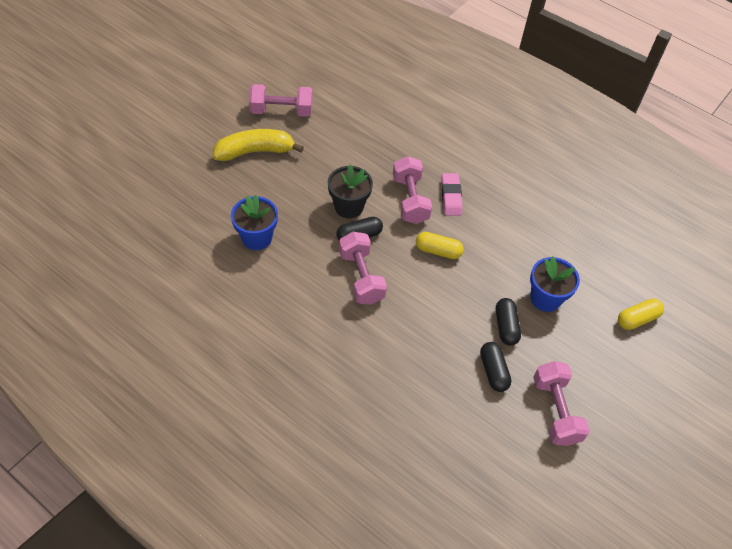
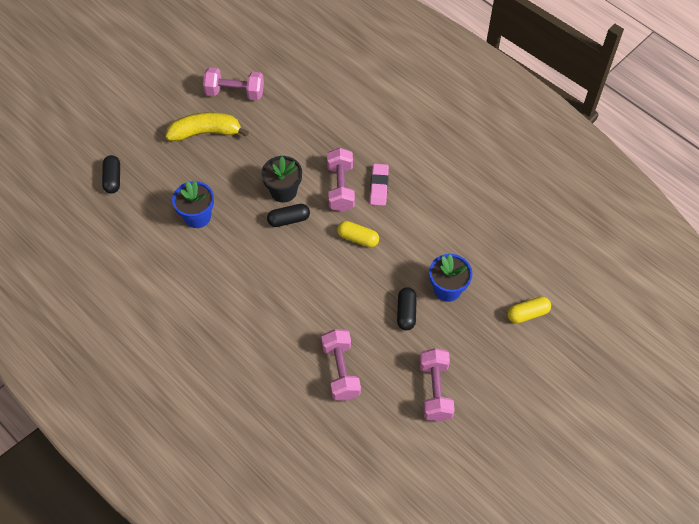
camera: 10 degrees right, 5 degrees up
(361, 277) = (285, 259): pink dumbbell -> pink dumbbell (341, 371)
(493, 371) = (387, 352): black capsule -> black capsule (113, 179)

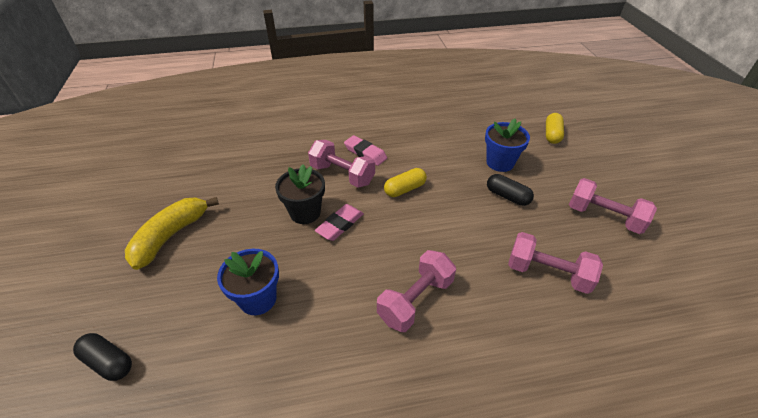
camera: 55 degrees left, 15 degrees down
(235, 92) = (160, 192): pink dumbbell -> pink dumbbell (415, 300)
(289, 220) = (340, 225): black capsule -> pink eraser

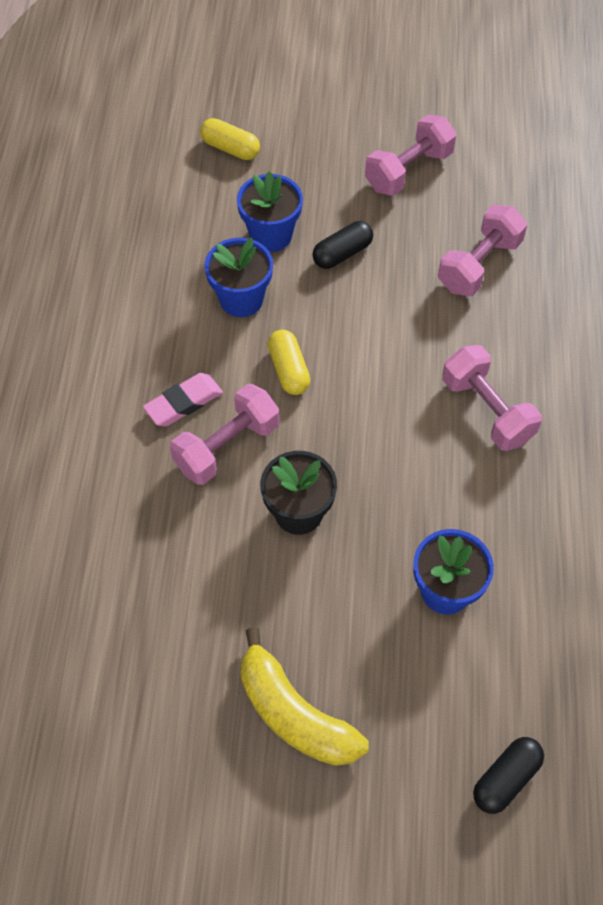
camera: 75 degrees left, 15 degrees up
(340, 225) = (338, 469): pink eraser -> none
(445, 160) = (241, 299): none -> blue flower pot

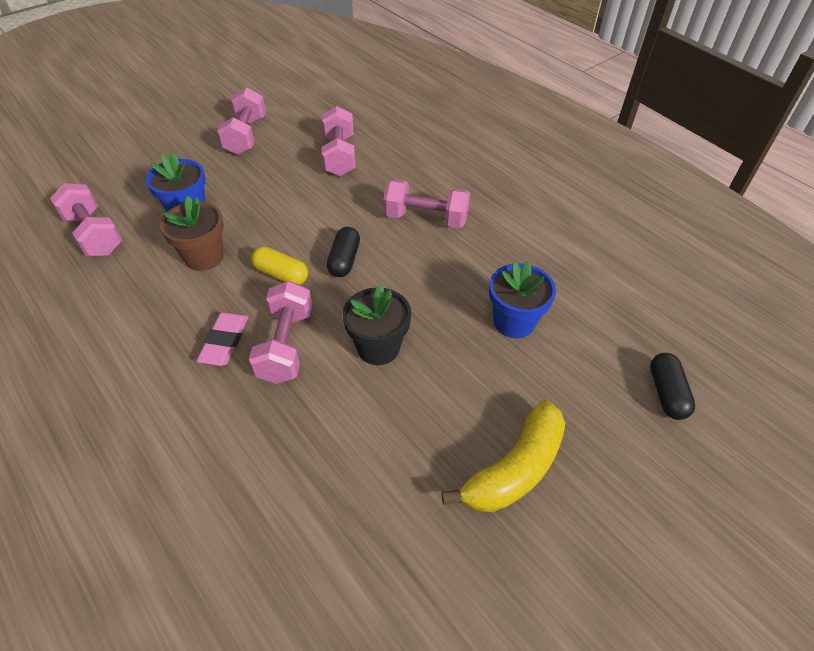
camera: 45 degrees left, 10 degrees down
(174, 204) = (94, 234): none -> pink dumbbell
(230, 148) = (108, 184): yellow capsule -> none
(241, 299) = (204, 257): blue flower pot -> brown flower pot
(294, 713) = (514, 469): yellow banana -> yellow banana turned 45 degrees counterclockwise
(342, 253) = (249, 195): black capsule -> black capsule (344, 260)

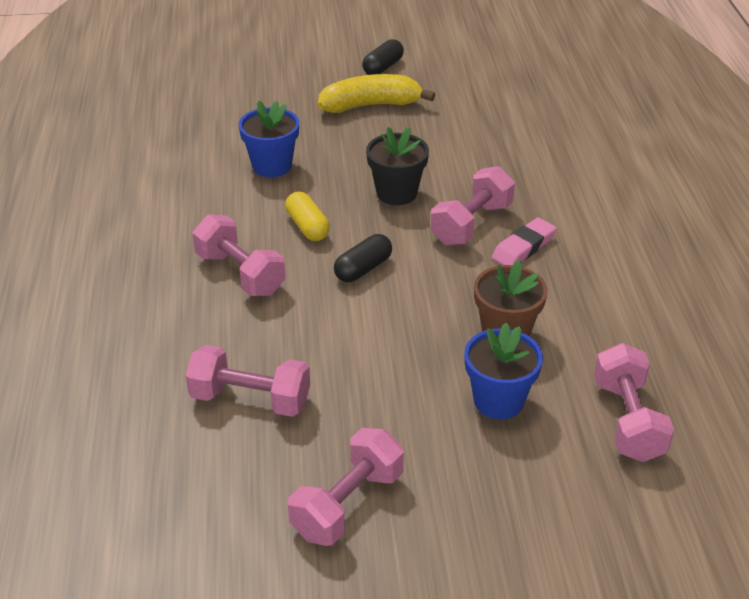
camera: 145 degrees left, 10 degrees down
(281, 274) = (436, 281): yellow capsule -> yellow capsule (307, 227)
(339, 156) = (250, 400): pink dumbbell -> pink dumbbell turned 75 degrees clockwise
(666, 393) = (227, 95): black capsule -> black capsule (383, 67)

